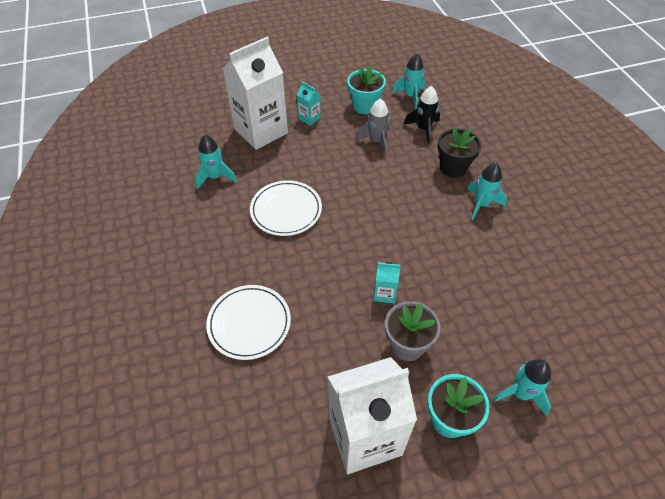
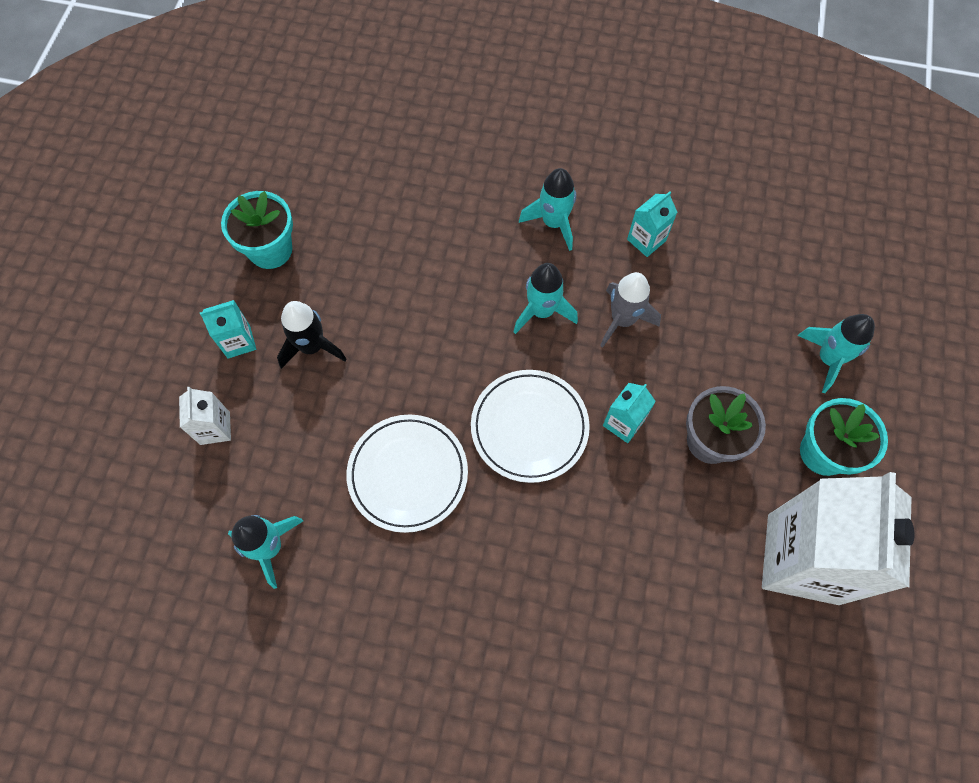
camera: 60 degrees left, 15 degrees up
(249, 323) = (577, 622): white plate -> white plate (529, 427)
(261, 131) = (215, 428): white carton -> white carton, size x0.43
(376, 141) = (355, 278): grey rocket -> grey rocket (622, 320)
(410, 96) = (296, 178): turquoise rocket -> turquoise rocket (542, 311)
(423, 129) = (375, 203): black rocket -> black rocket (312, 347)
(453, 167) = (471, 214): black flower pot -> none
(512, 253) = (646, 240): none -> turquoise carton

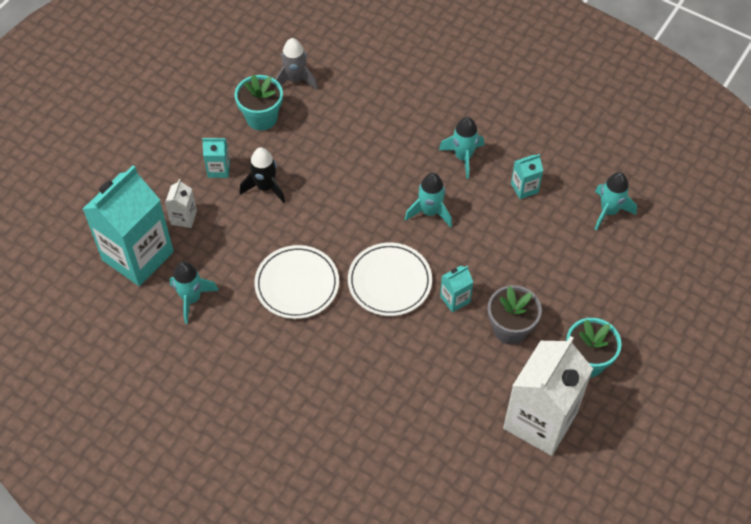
camera: 20 degrees right, 10 degrees down
(169, 508) = (138, 256): none -> turquoise carton
(622, 320) = (484, 234): grey rocket -> grey rocket (295, 80)
(828, 359) = (619, 304): turquoise rocket -> turquoise rocket (609, 211)

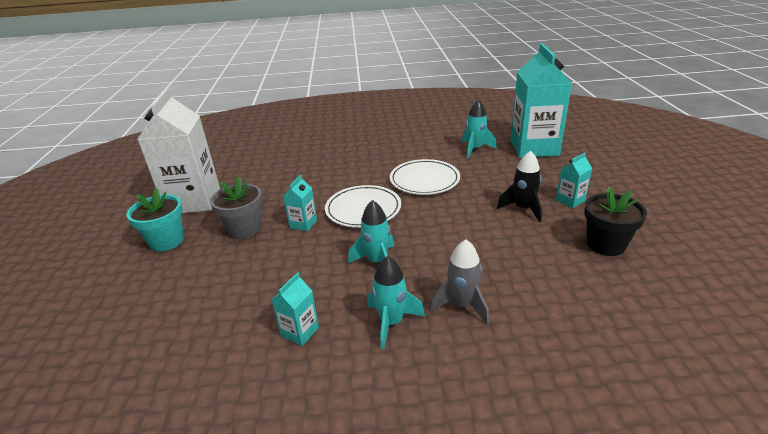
camera: 145 degrees right, 25 degrees down
(184, 217) = (542, 171): white carton -> none
(261, 118) = (605, 244): turquoise flower pot -> black flower pot
(295, 80) = (639, 290): grey rocket -> grey rocket (462, 305)
(609, 211) = (182, 364): turquoise rocket -> none

